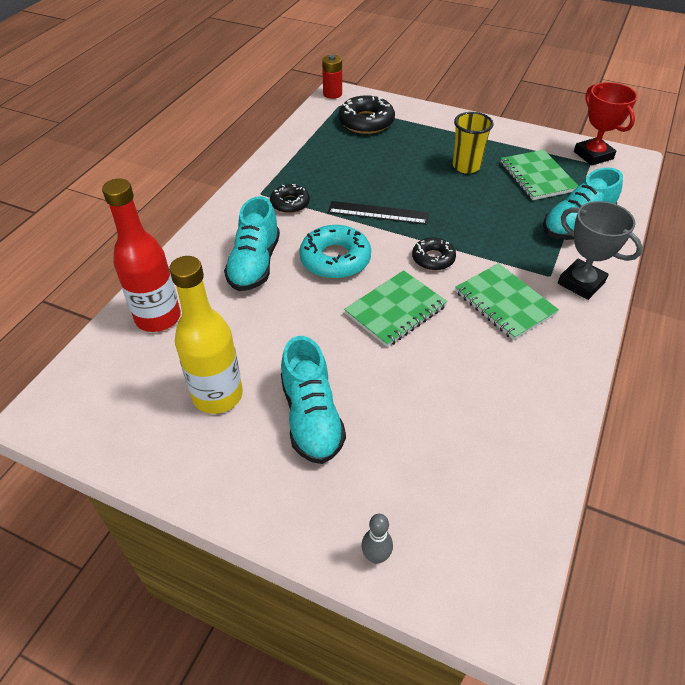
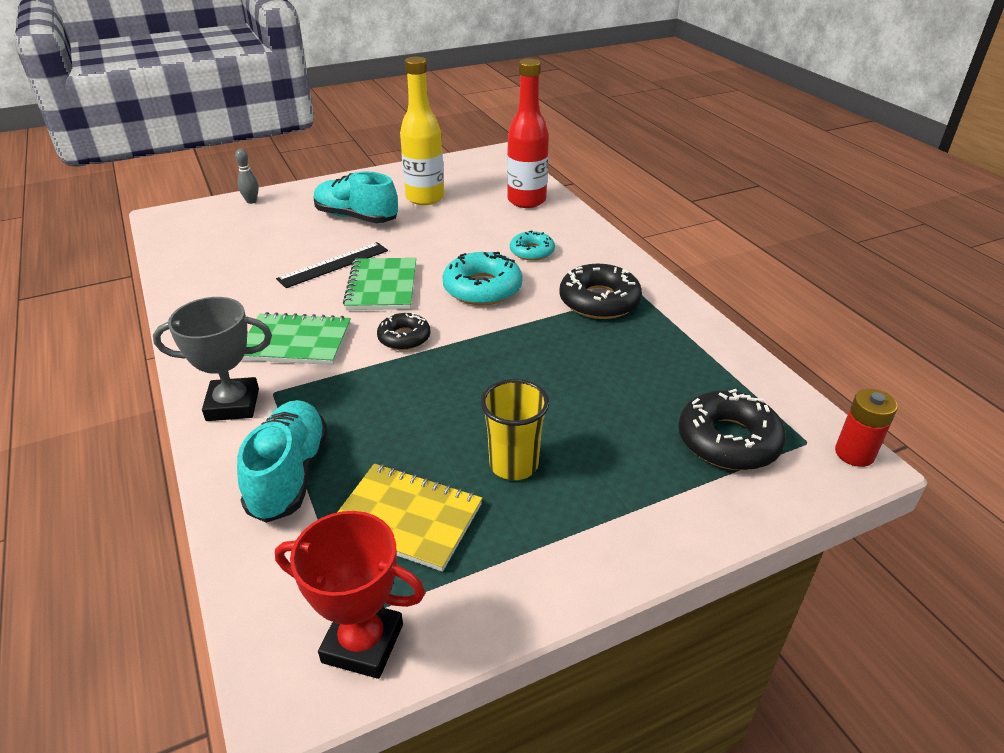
camera: 130 degrees right, 10 degrees down
(255, 264) = (532, 251): turquoise shoe -> turquoise donut
(290, 203) = (599, 301): black donut -> black donut, size x1.64
(378, 213) = (514, 343): black ruler -> black ruler (333, 264)
(537, 177) = (407, 518): green notebook -> yellow notebook

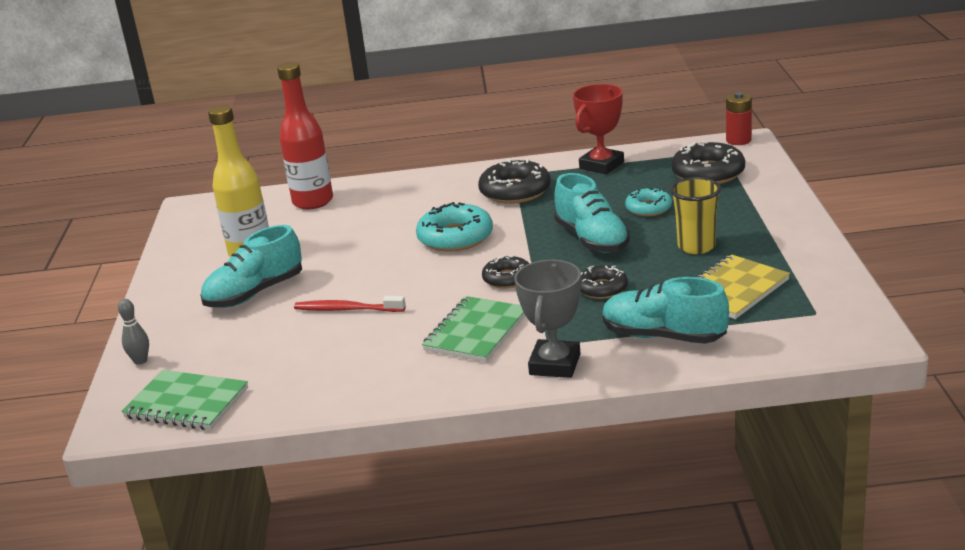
camera: 65 degrees left, 10 degrees down
(333, 264) = (347, 309): black ruler -> red toothbrush
(363, 643) = (838, 311): red trophy -> red trophy (601, 165)
(382, 286) = (412, 285): green notebook -> green notebook (186, 403)
(393, 406) = (602, 288): none -> black donut
(505, 376) = (592, 239): none -> turquoise shoe
(532, 251) = (412, 209): turquoise donut -> turquoise donut (648, 208)

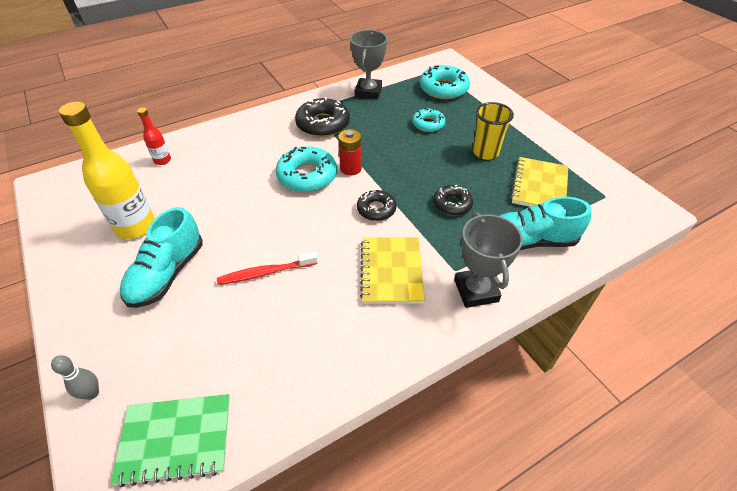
camera: 30 degrees left, 20 degrees up
(313, 201) = (162, 160): red bottle -> red bottle, size x0.49
(476, 332) = (391, 271): green notebook -> yellow notebook
(592, 239) = (411, 159): turquoise shoe -> none
(601, 165) = (368, 92): red trophy -> grey trophy
(708, 173) = (443, 88): black donut -> turquoise donut
(738, 140) = (441, 60): red battery -> red battery (350, 168)

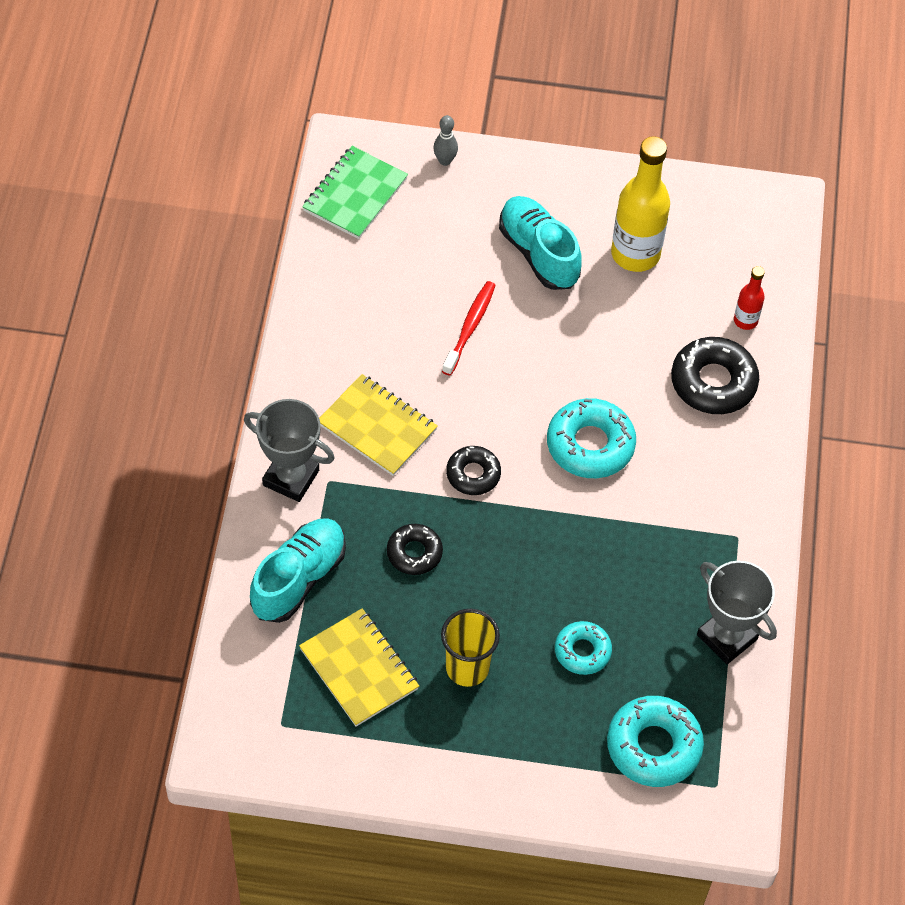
camera: 125 degrees right, 10 degrees up
(323, 124) = (688, 527): black donut -> black donut (713, 382)
(350, 168) = (565, 497): red battery -> none

